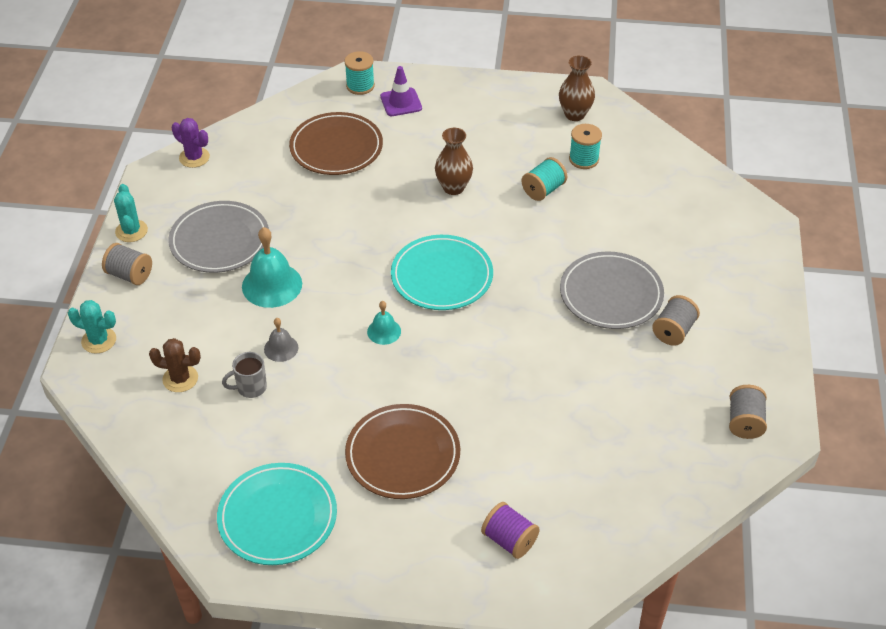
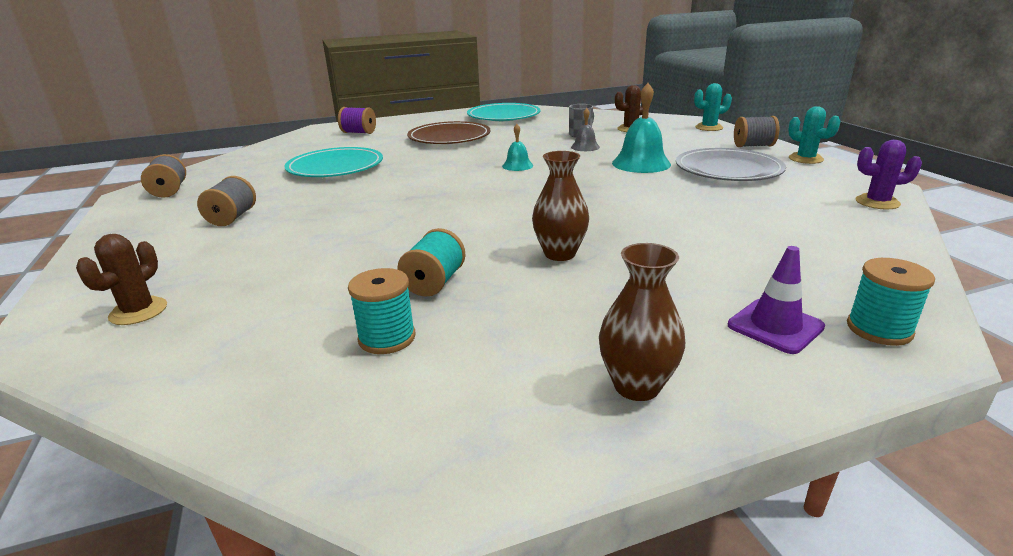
camera: 155 degrees right, 20 degrees down
(336, 147) = (758, 249): brown plate -> none
(442, 276) = (499, 196): turquoise plate -> turquoise plate (335, 167)
(574, 114) = (440, 414): brown vase -> brown vase (636, 386)
(611, 294) = (307, 224): grey plate -> none
(719, 228) = (138, 311): none -> brown cactus

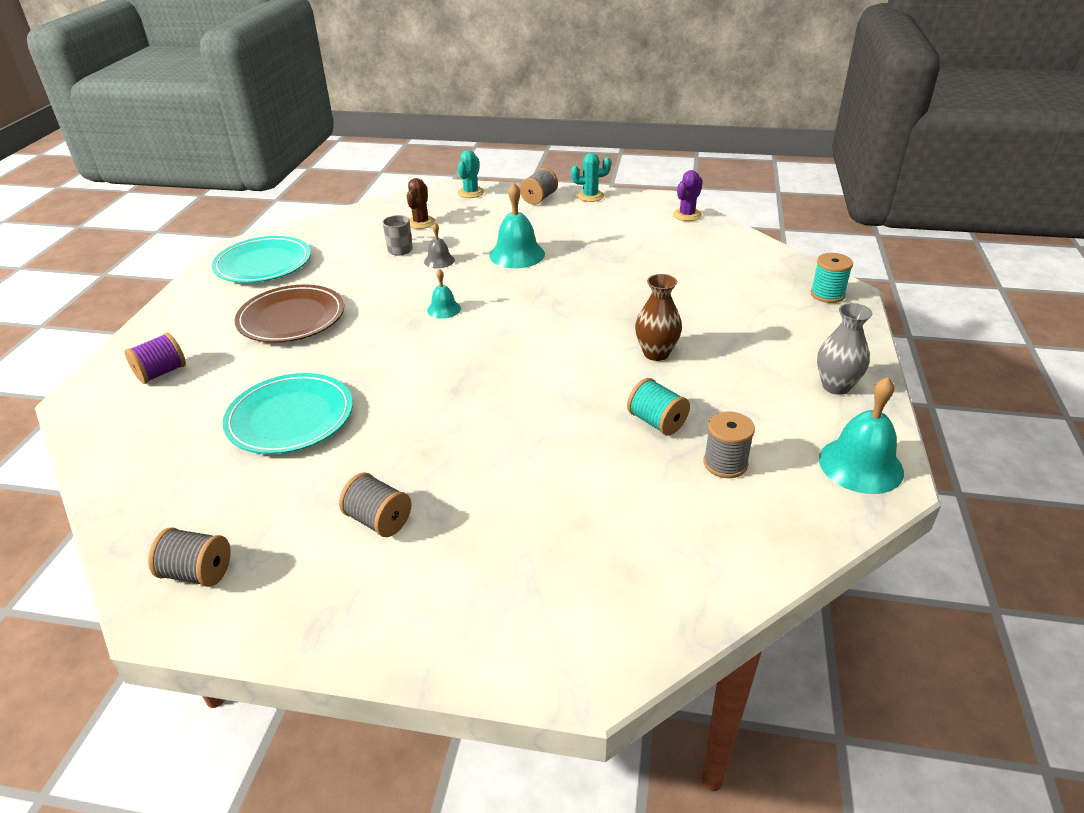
camera: 60 degrees left, 10 degrees up
(138, 311) = (577, 603): brown cactus -> none
(387, 338) = (725, 463): turquoise spool -> grey spool
(454, 449) = (860, 465): none -> turquoise bell
(636, 386) = (836, 386): brown vase -> grey vase
(728, 170) = (576, 230): grey plate -> none
(775, 326) = (805, 320): purple traffic cone -> none

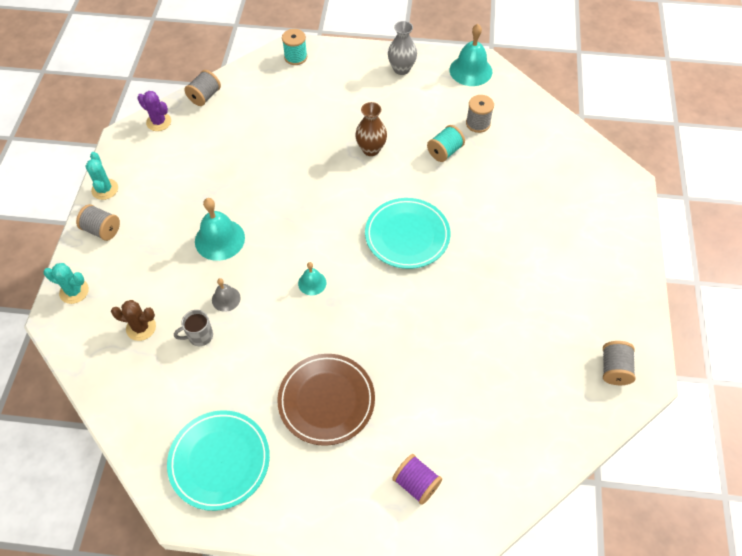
camera: 95 degrees left, 20 degrees up
(290, 418) = (465, 360): turquoise plate -> turquoise plate (407, 235)
(379, 520) = (553, 282): grey spool -> grey spool (205, 96)

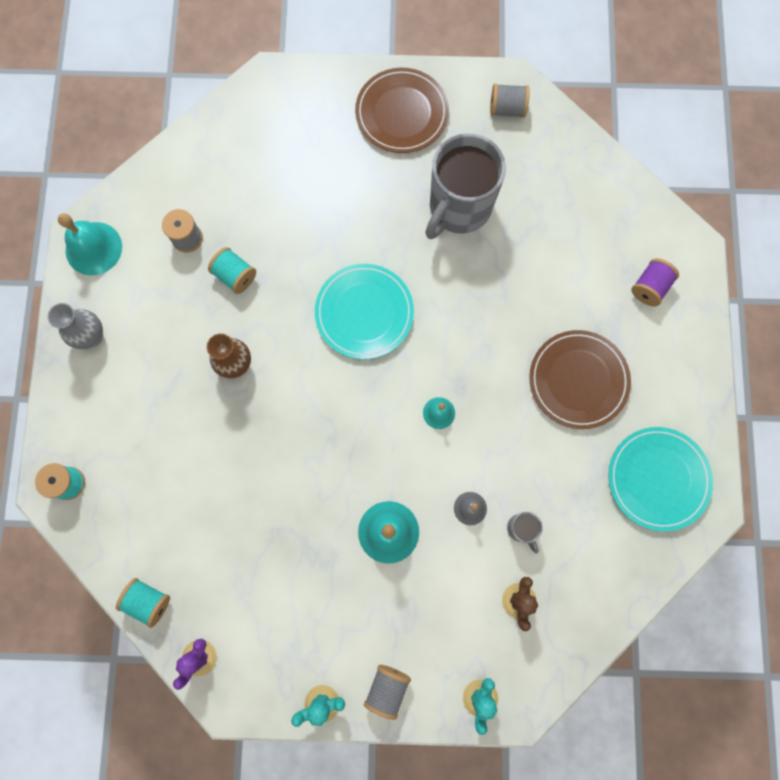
camera: 95 degrees left, 20 degrees up
(205, 96) = (148, 601): grey spool -> turquoise spool
(505, 316) = (458, 208): none -> grey mug
(601, 278) = (402, 113): none -> brown plate

